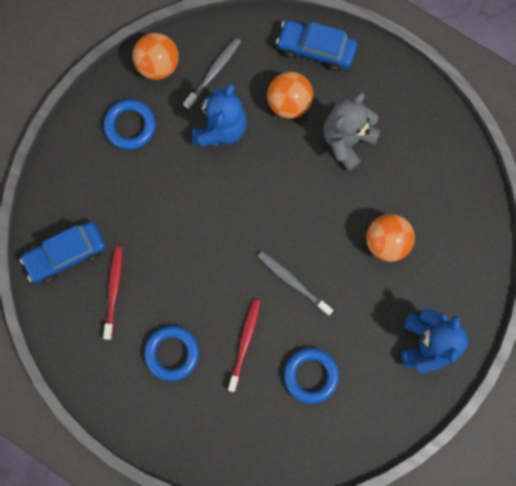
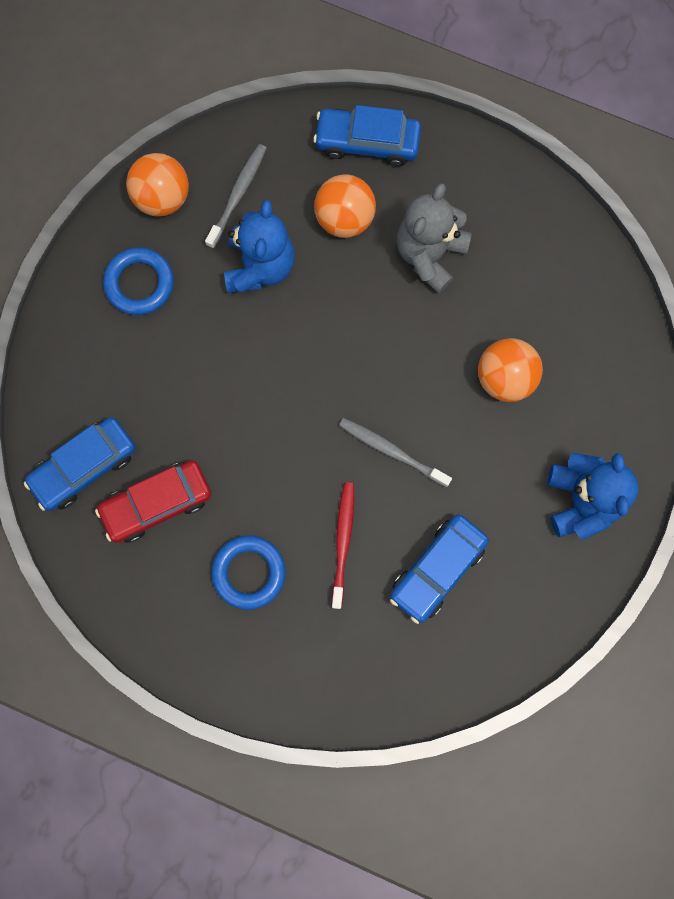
camera: 10 degrees left, 0 degrees up
(114, 290) = (157, 503): red toothbrush -> red car
(310, 375) = (437, 569): blue ring -> blue car

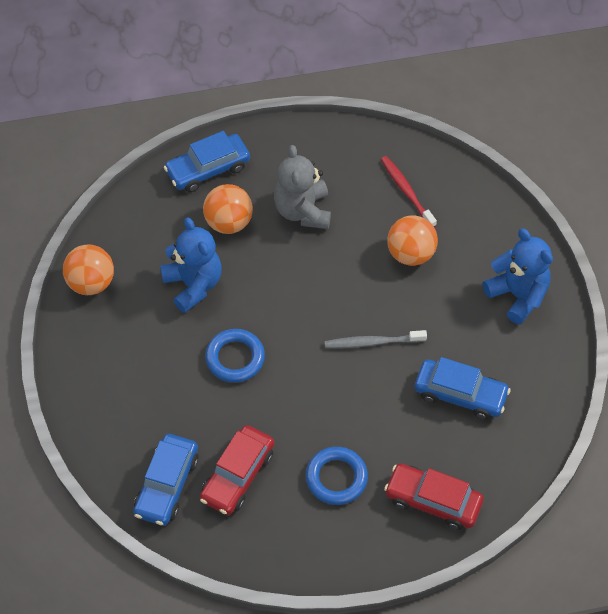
camera: 35 degrees left, 20 degrees down
(139, 283) = (116, 345): blue ring -> blue ring (235, 358)
(238, 194) = (143, 250): grey toothbrush -> none
(324, 663) = (433, 501): none -> red car
(343, 541) = (384, 417): red toothbrush -> red toothbrush (406, 191)
(437, 569) = (460, 394): blue car -> blue car turned 75 degrees counterclockwise

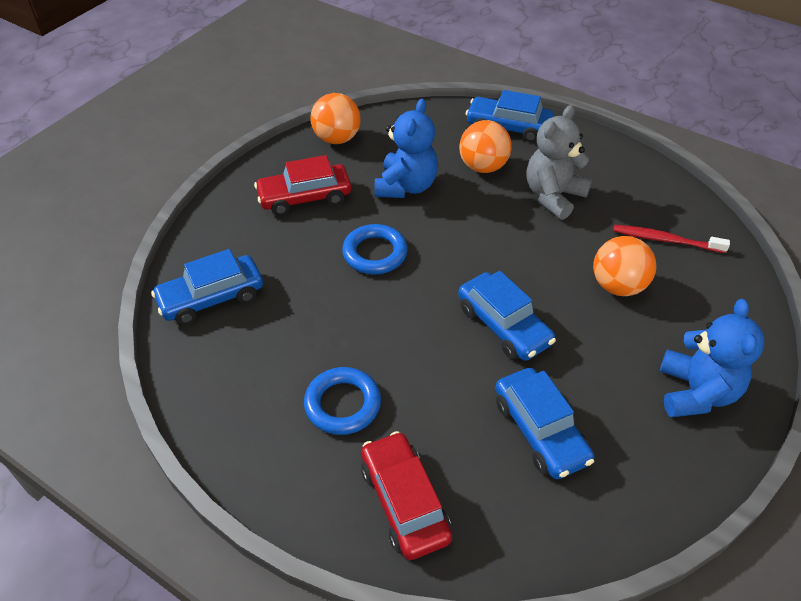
camera: 45 degrees right, 10 degrees down
(237, 475) = (269, 334): red car -> red car (304, 197)
(372, 342) = (503, 325): grey toothbrush -> blue car
(406, 191) = (665, 240): red toothbrush -> red toothbrush turned 90 degrees counterclockwise

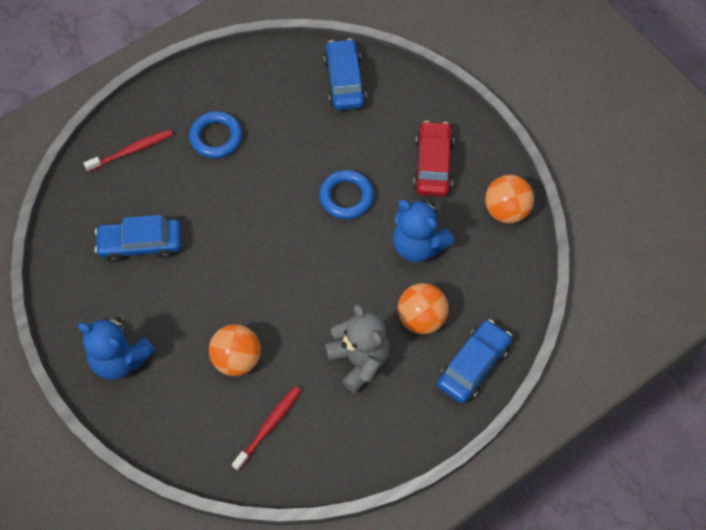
camera: 110 degrees right, 15 degrees up
(404, 502) = (132, 150): red car -> red toothbrush
(503, 325) = (236, 259): blue car -> none

